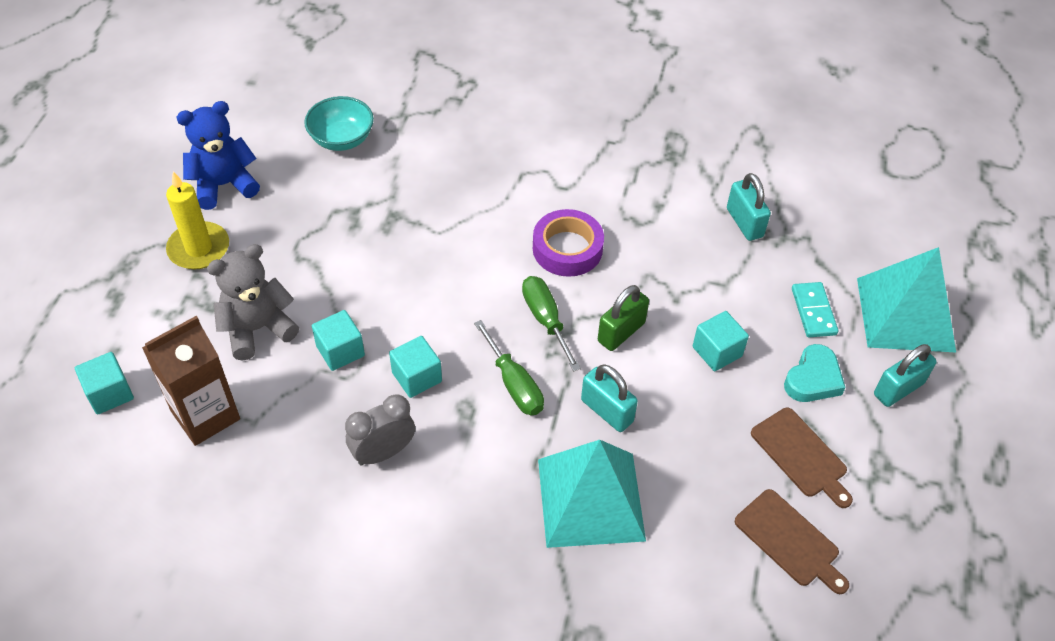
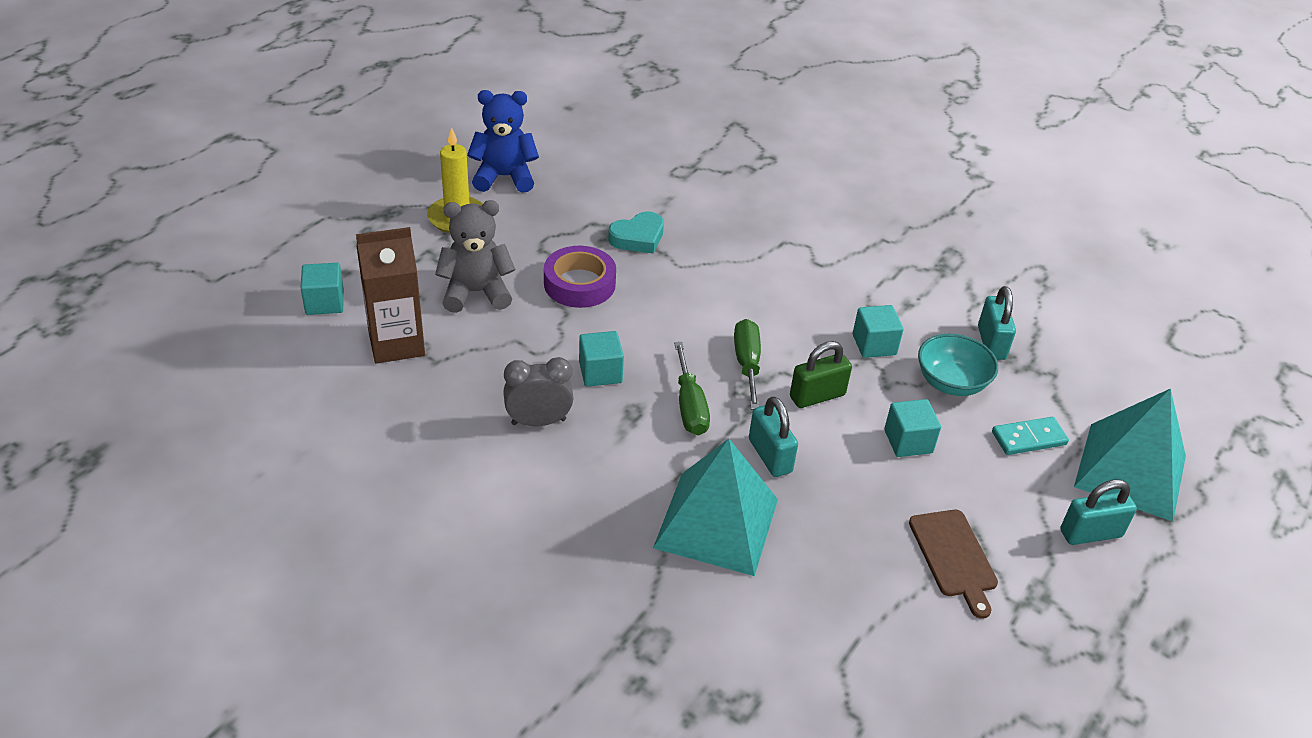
camera: 20 degrees right, 10 degrees down
(340, 351) = (541, 331): turquoise cube -> turquoise cube (874, 345)
(342, 139) = (627, 171): turquoise bowl -> turquoise bowl (951, 383)
(567, 249) = (798, 313): purple tape -> purple tape (579, 284)
(790, 540) = (905, 626): brown cutting board -> none
(813, 311) = (1029, 438): turquoise domino -> turquoise domino turned 60 degrees clockwise
(813, 379) = (999, 495): turquoise heart -> turquoise heart (638, 237)

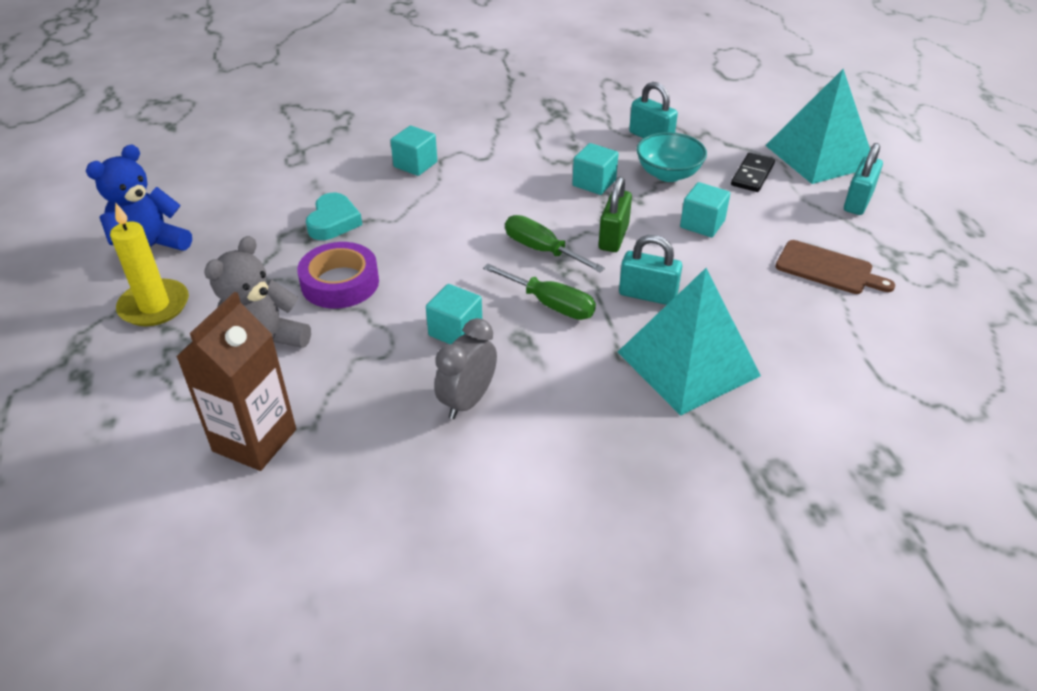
camera: 45 degrees left, 0 degrees up
(324, 302) = (127, 462): turquoise cube -> turquoise cube (415, 164)
(1029, 438) = (752, 175): turquoise domino -> black domino

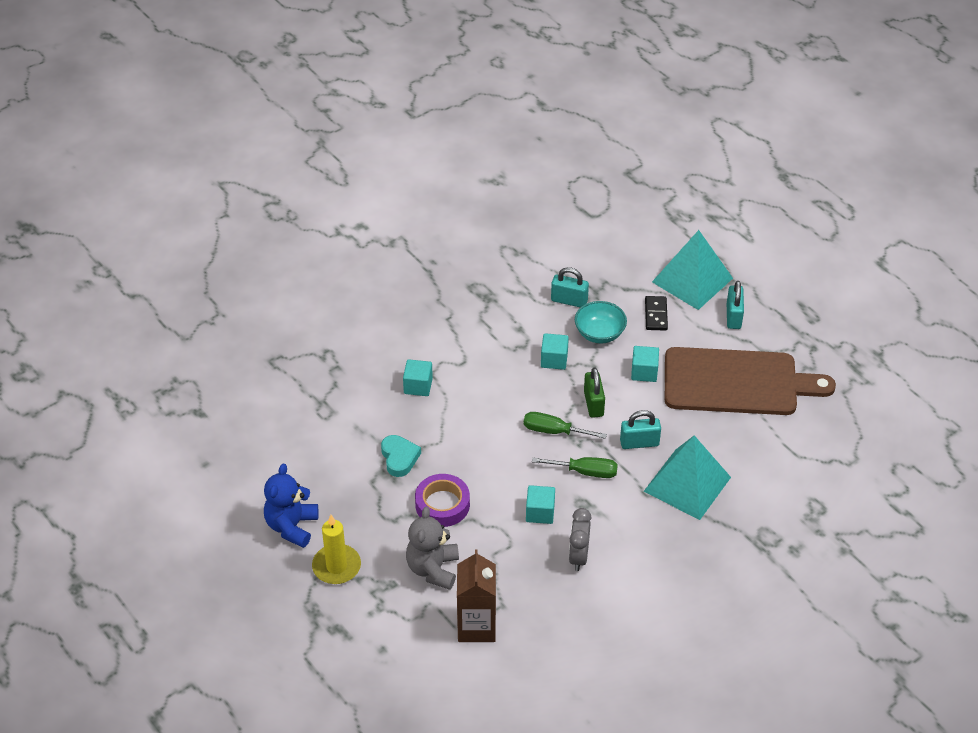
camera: 25 degrees left, 5 degrees up
(828, 269) = (737, 382): brown cutting board -> brown cutting board, size x2.22

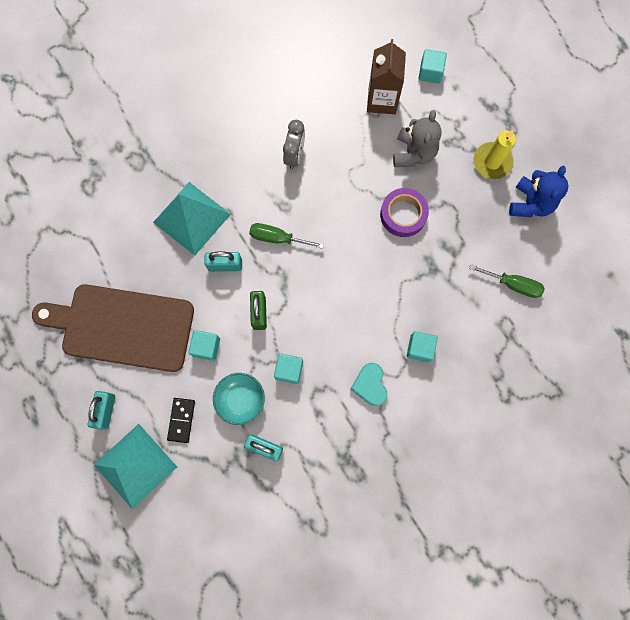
camera: 175 degrees left, 30 degrees up
(399, 458) = (439, 267): turquoise heart -> turquoise heart (370, 385)
(540, 512) = (321, 200): turquoise cube -> turquoise cube (430, 72)
(554, 431) = (299, 284): green screwdriver -> green screwdriver (513, 284)

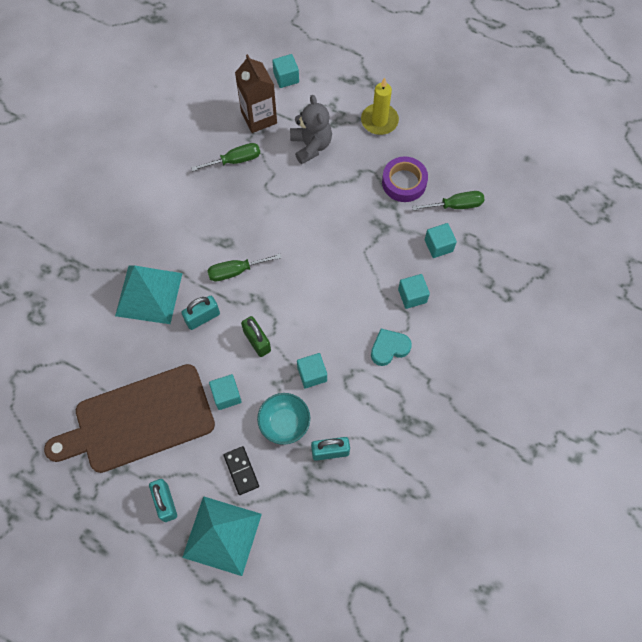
camera: 30 degrees left, 10 degrees down
(294, 155) = (210, 197): grey clock -> none
(336, 131) = (235, 160): none -> green screwdriver
(370, 385) = (389, 348): turquoise heart -> turquoise heart turned 105 degrees clockwise
(403, 214) = (332, 197): purple tape -> purple tape (404, 182)
(473, 314) = (438, 245): none -> turquoise cube
(530, 203) = (430, 137): blue teddy bear -> none

